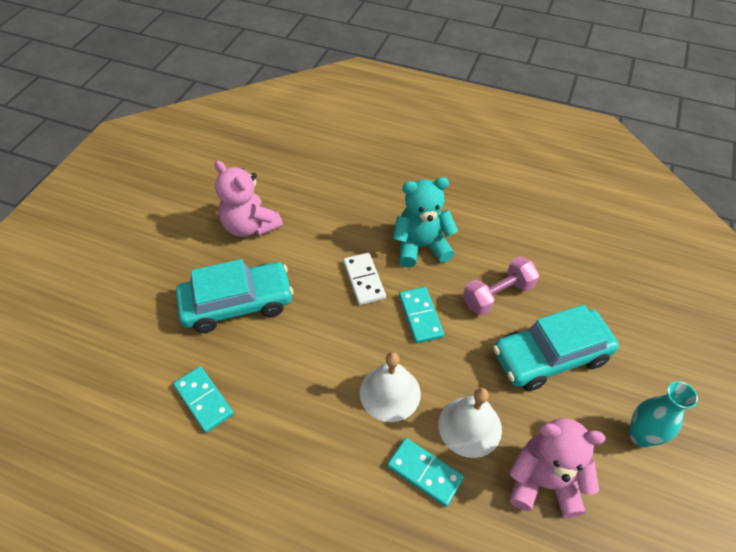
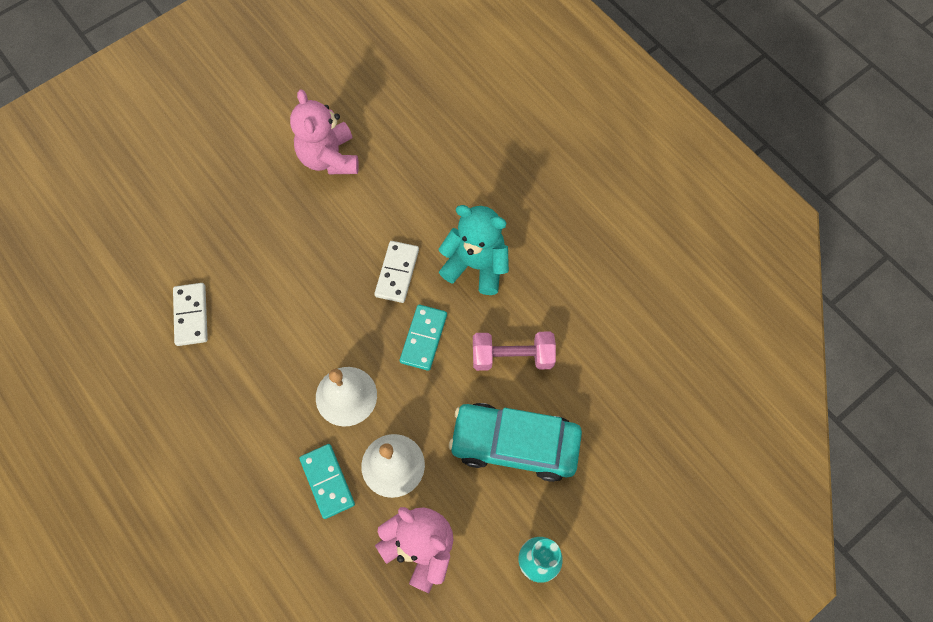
camera: 30 degrees right, 15 degrees up
(204, 400) = (191, 315): turquoise domino -> white domino
(237, 303) = (270, 236): turquoise car -> none

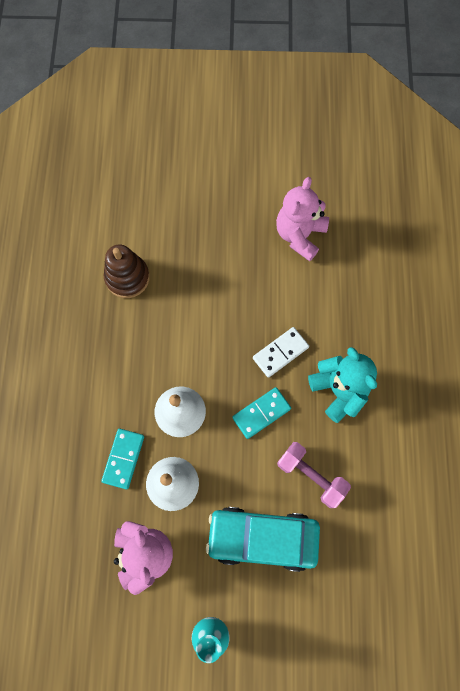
camera: 40 degrees right, 5 degrees up
(191, 315) = (127, 278): white domino -> brown stacking toy
(514, 444) = (262, 538): turquoise car -> turquoise car turned 45 degrees counterclockwise

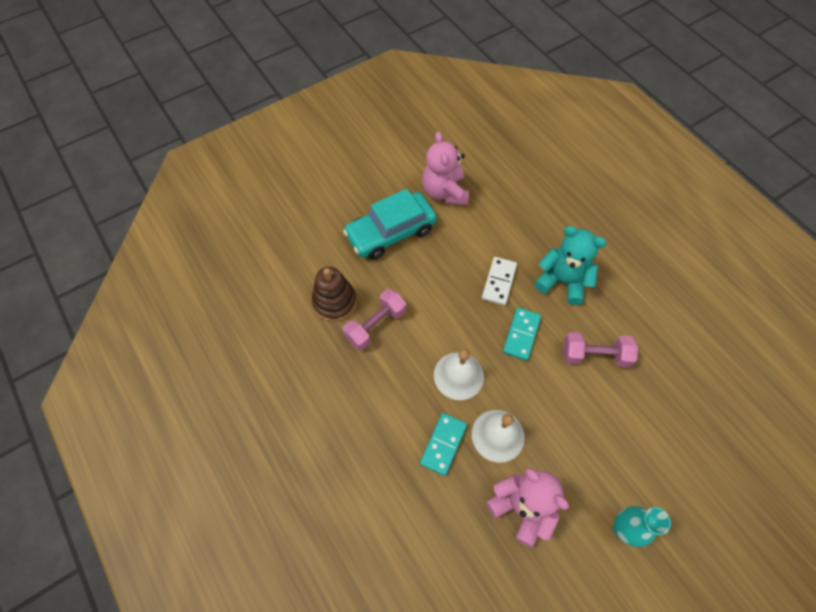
camera: 35 degrees left, 10 degrees down
(123, 459) = (443, 444): turquoise domino -> turquoise domino turned 45 degrees clockwise
(145, 321) = (375, 325): none -> pink dumbbell
(262, 538) = (599, 427): turquoise car -> turquoise car (391, 232)

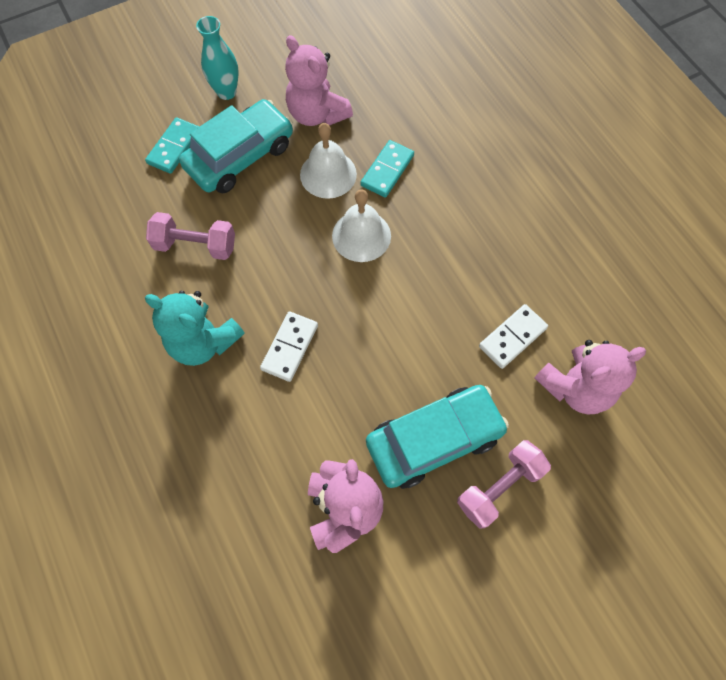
camera: 175 degrees left, 5 degrees up
(292, 271) = (575, 387): none -> pink teddy bear
(334, 302) = (512, 337): brown stacking toy -> white domino
(375, 325) = (458, 302): pink dumbbell -> pink dumbbell (499, 487)
(521, 335) = (277, 276): turquoise domino -> turquoise domino (174, 147)
(584, 448) = (240, 156): none -> turquoise car

